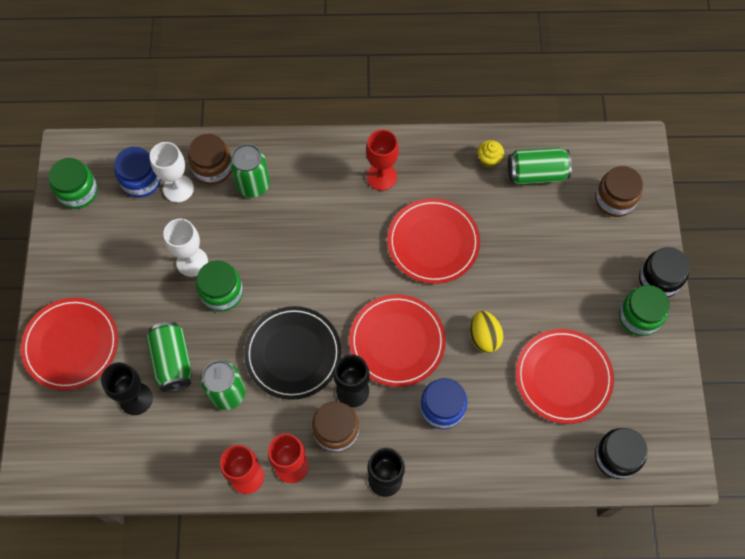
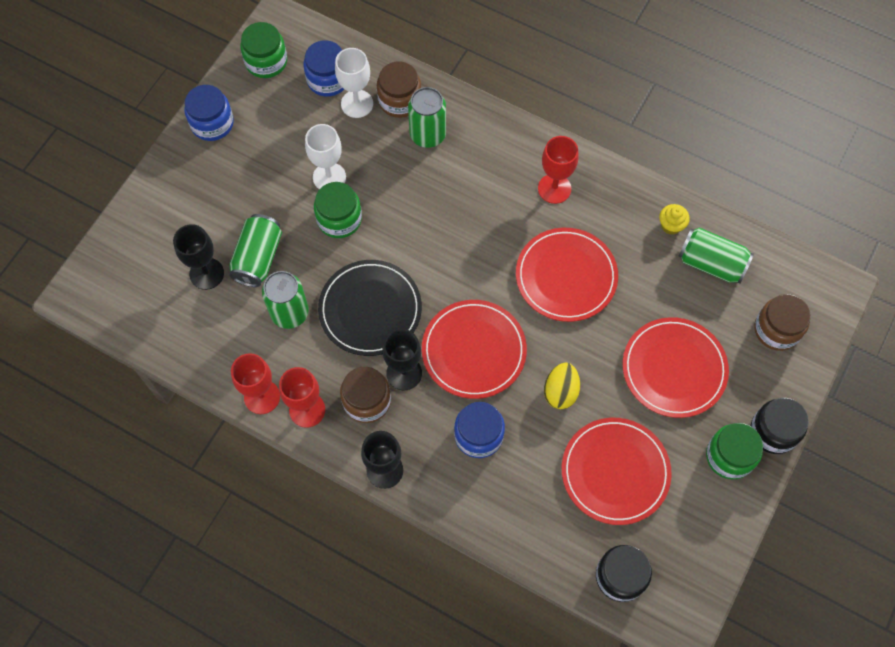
camera: 30 degrees right, 0 degrees up
(62, 268) = (212, 123): none -> blue jar
(71, 345) = (179, 196): red plate -> red plate (674, 369)

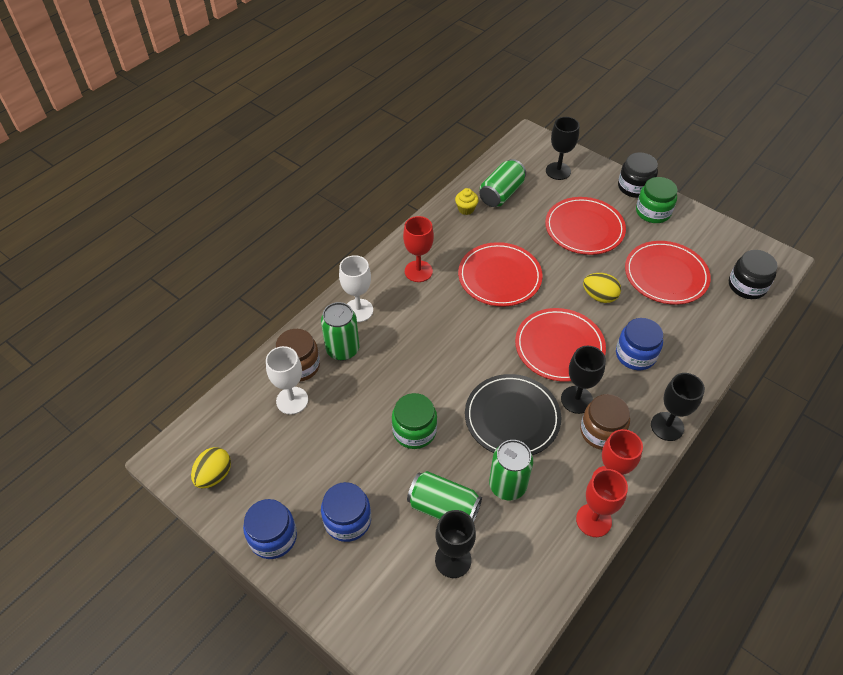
camera: 80 degrees left, 15 degrees down
(266, 61) = (214, 475): green jar -> yellow egg
(328, 79) = (256, 421): blue jar -> blue jar (347, 520)
(329, 177) = (367, 434): white goblet -> white goblet (358, 310)
(776, 329) = (558, 171): brown jar -> black goblet

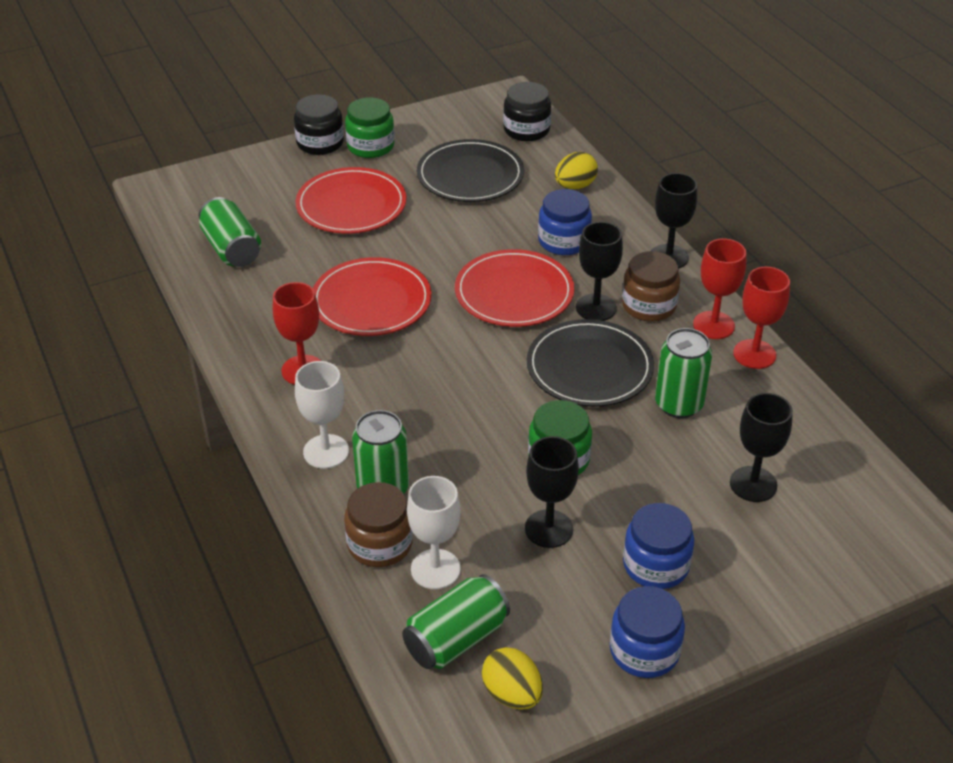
camera: 65 degrees left, 10 degrees down
(443, 508) = (681, 469): green can -> green can (456, 639)
(466, 209) = (230, 289): yellow cupcake -> none
(558, 171) = (238, 189): black goblet -> black goblet (549, 529)
(599, 296) = (463, 234): yellow egg -> yellow egg (575, 186)
(666, 275) = (470, 175): red plate -> black plate

